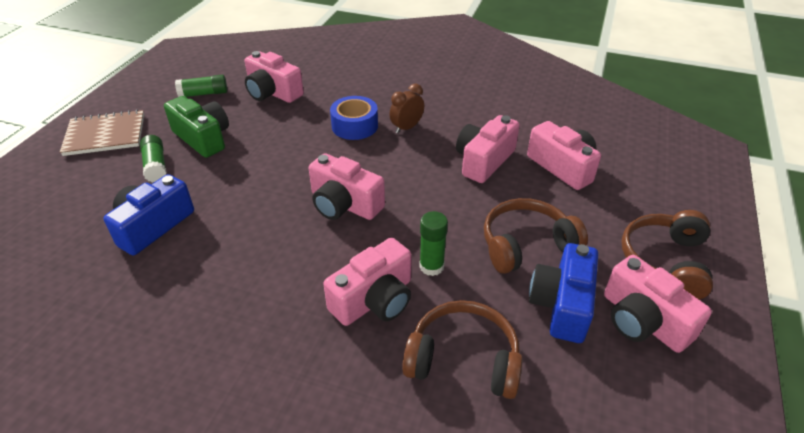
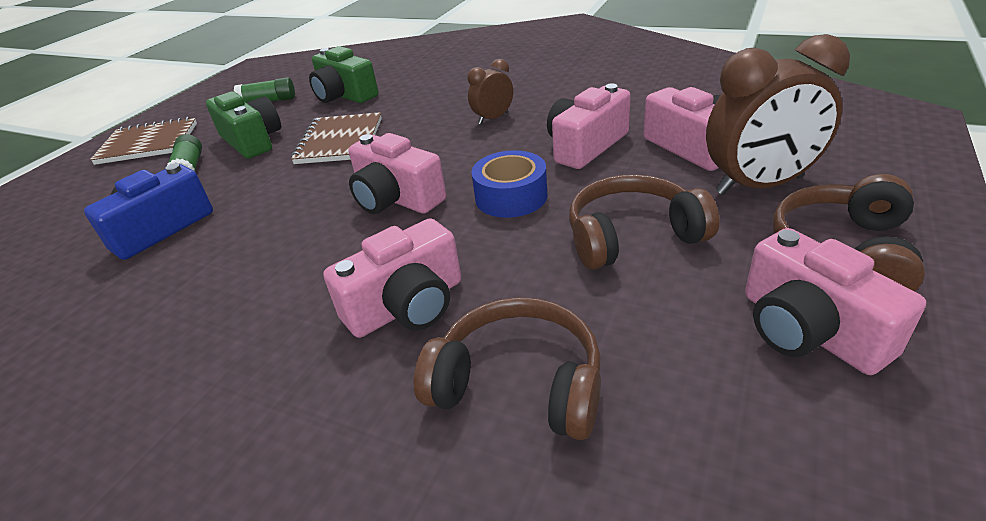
camera: 10 degrees right, 5 degrees down
(272, 92) = (345, 95): pink camera -> green camera
(282, 143) = (340, 141): none -> brown notebook
(354, 126) = (430, 120): blue tape -> blue tape (511, 197)
(431, 266) = (494, 264): green glue stick -> none
(562, 304) = (679, 309): blue camera -> none
(611, 204) = (759, 185): none -> brown clock

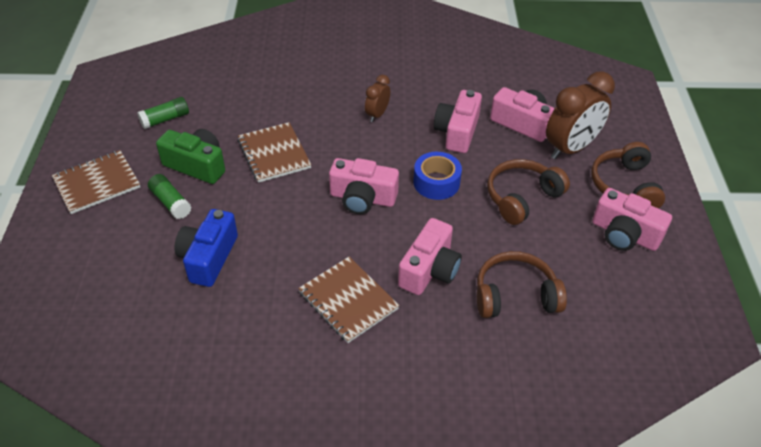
camera: 30 degrees left, 10 degrees up
(257, 319) = (348, 300): none -> brown notebook
(345, 95) = (233, 104): green camera -> none

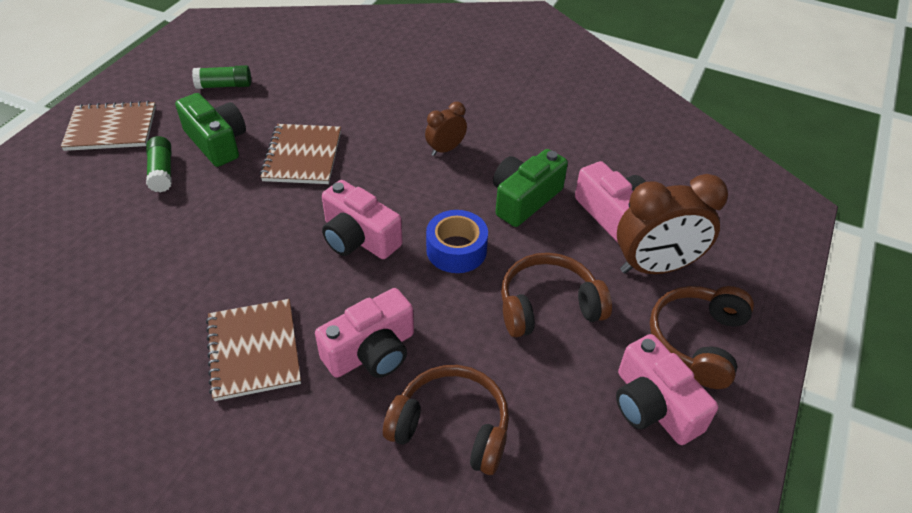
camera: 25 degrees right, 0 degrees up
(208, 258) = (151, 244): blue camera -> none
(457, 132) = (524, 199): pink camera -> green camera

